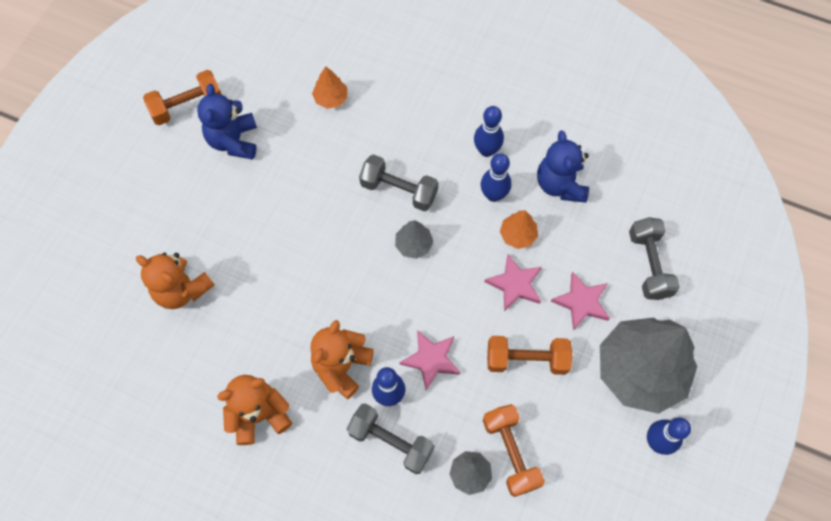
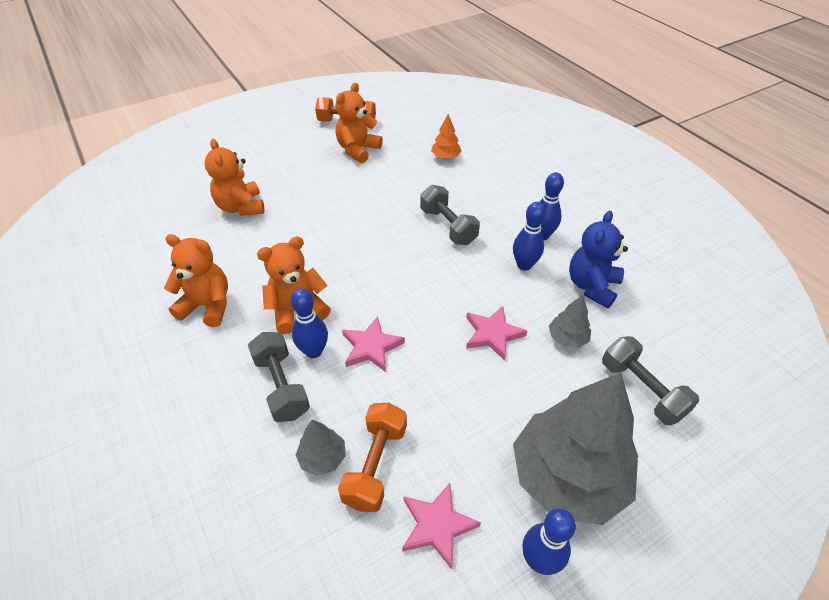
camera: 35 degrees right, 20 degrees down
(234, 141) = (358, 150): blue teddy bear -> orange teddy bear
(414, 245) = (429, 264): grey tree -> grey tree (567, 338)
(517, 235) = (524, 301): orange tree -> none
(526, 359) = (456, 397): orange dumbbell -> none
(581, 302) = (547, 382): pink star -> pink star (437, 525)
(649, 264) = (641, 390): grey dumbbell -> grey dumbbell turned 60 degrees counterclockwise

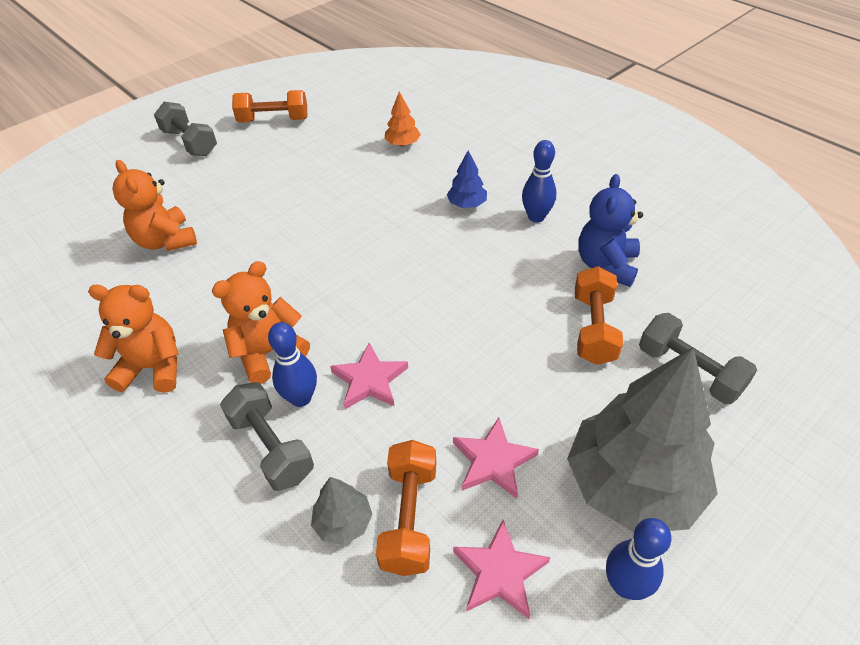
camera: 10 degrees left, 0 degrees up
(358, 150) = (295, 151): orange teddy bear -> none
(448, 226) = (425, 224): grey dumbbell -> grey dumbbell (190, 143)
(486, 215) = (467, 204): none -> blue tree
(492, 334) = (508, 339): pink star -> pink star (493, 461)
(524, 265) = (524, 254): blue bowling pin -> none
(567, 338) = (593, 328): grey tree -> orange dumbbell

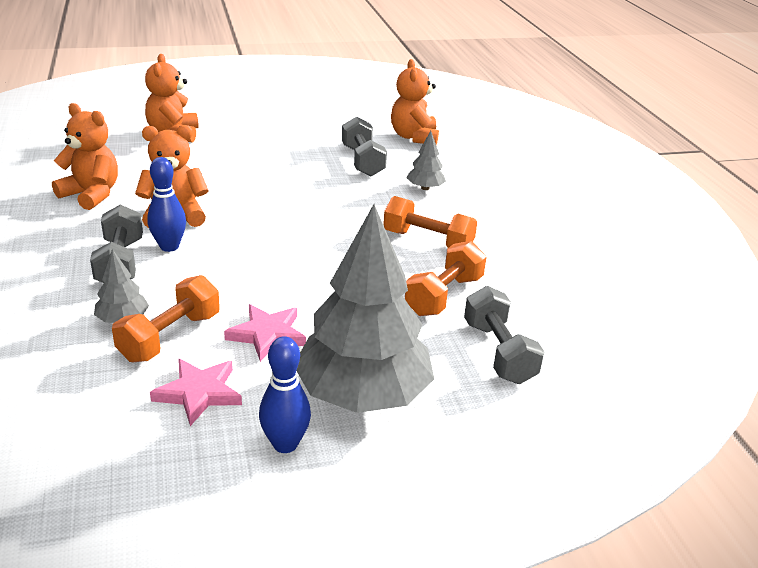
camera: 25 degrees right, 15 degrees down
(190, 143) = (250, 88): grey dumbbell -> grey dumbbell (362, 161)
(273, 120) = (326, 94): orange dumbbell -> orange dumbbell (428, 241)
(370, 380) = (229, 256): pink star -> none
(402, 144) = (414, 137): orange tree -> orange teddy bear
(467, 204) = (425, 188): blue tree -> grey tree
(536, 217) = (476, 215): blue bowling pin -> none
(606, 265) = (503, 264): blue teddy bear -> none

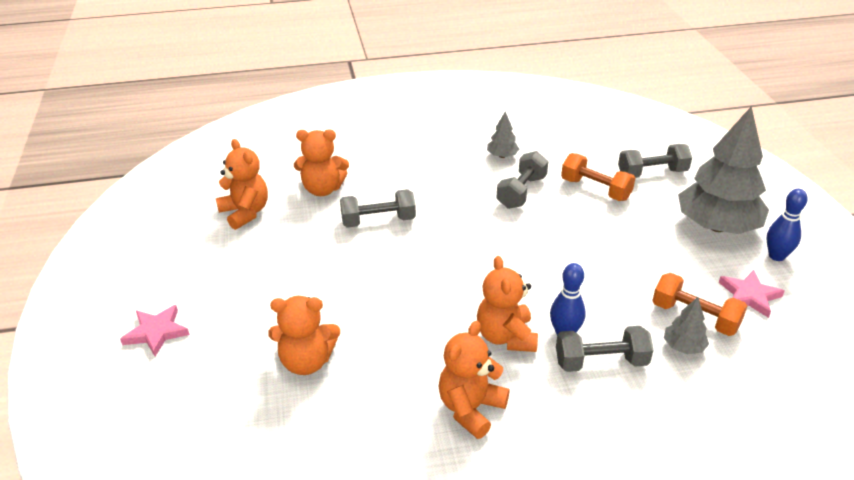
camera: 85 degrees left, 5 degrees up
(267, 335) = (672, 268): pink star -> pink star (156, 332)
(372, 108) = (245, 213): none -> orange teddy bear
(425, 188) = (431, 189): grey tree -> grey tree (502, 156)
(428, 241) = (521, 192): orange dumbbell -> grey dumbbell

